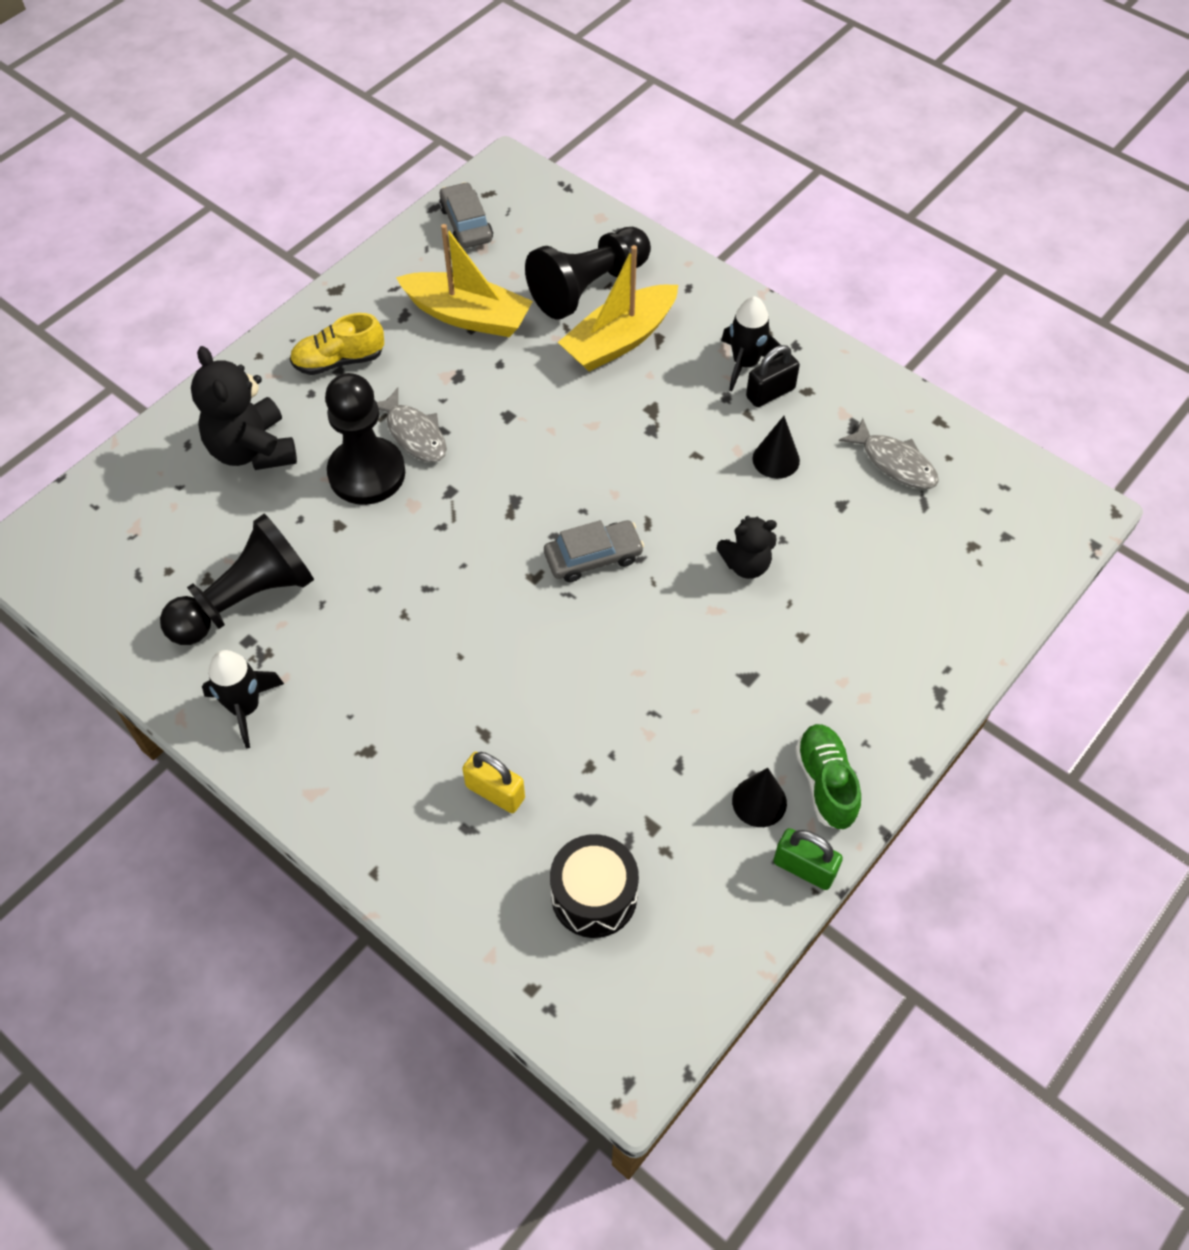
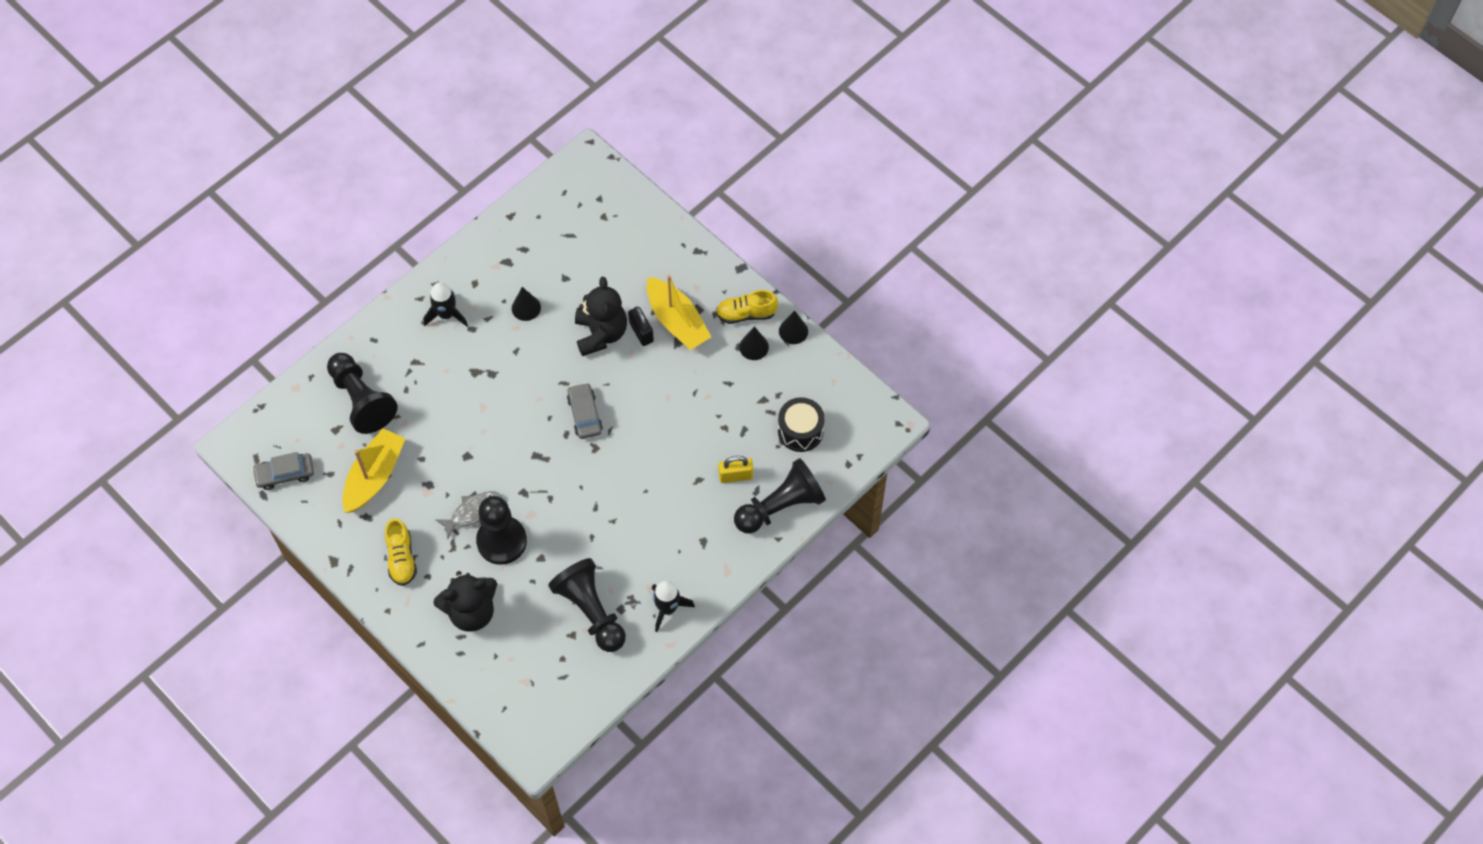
camera: 85 degrees left, 5 degrees up
(437, 872) = (780, 506): none -> black pawn
(495, 792) = (735, 476): yellow padlock -> yellow padlock turned 45 degrees clockwise
(620, 340) = (413, 385): yellow boat -> yellow boat (677, 321)
(746, 564) = (601, 334): black teddy bear -> black teddy bear, size x1.69
(770, 393) = (473, 304): black padlock -> black padlock (641, 332)
(804, 868) = (793, 331): green padlock -> black cone
(825, 783) = (746, 314): green shoe -> yellow shoe
(894, 462) = (538, 245): grey fish -> none

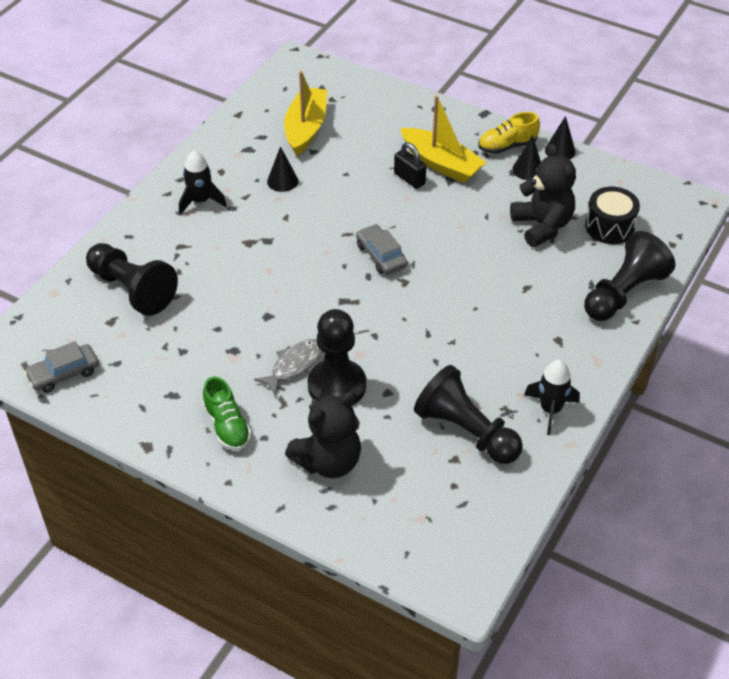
camera: 15 degrees left, 15 degrees down
(374, 476) = (169, 355): yellow boat -> yellow boat (306, 128)
(401, 558) = (227, 426): yellow shoe -> green shoe
(601, 334) = (369, 187): black teddy bear -> black teddy bear (542, 226)
(735, 476) = (563, 276): yellow padlock -> none

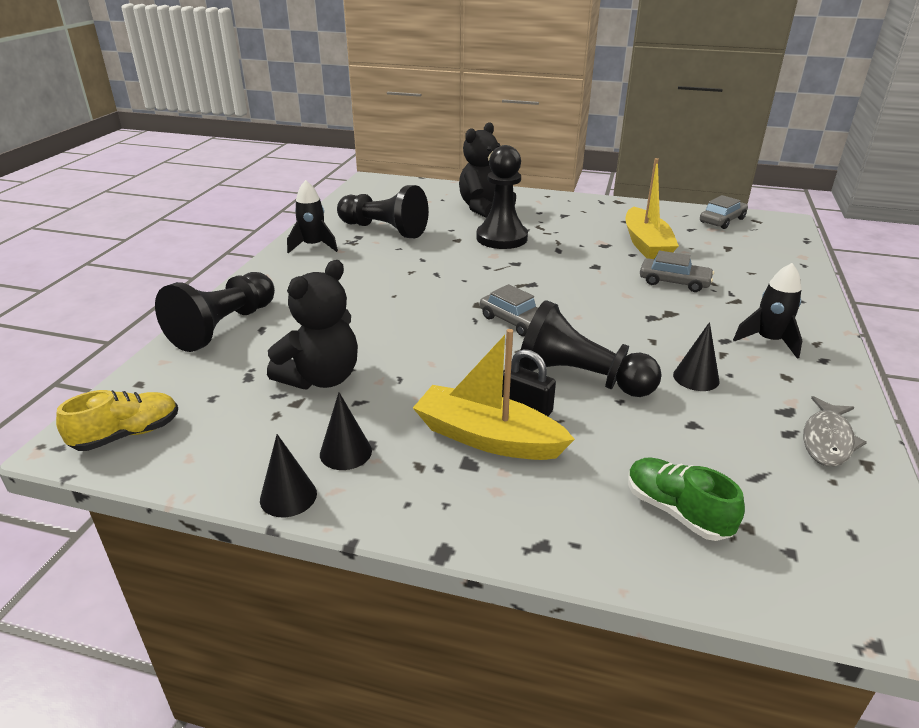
camera: 165 degrees right, 15 degrees down
(132, 290) = (738, 266): black pawn -> black pawn (580, 378)
(212, 279) = (674, 282): none -> grey car
(227, 426) = (570, 213): green shoe -> green shoe (676, 511)
(294, 365) = (545, 243): grey fish -> grey fish (827, 440)
(306, 128) = (737, 458): yellow boat -> yellow boat (646, 244)
(507, 146) = (385, 488): yellow shoe -> yellow shoe (127, 434)
(542, 226) = (321, 378): black teddy bear -> black teddy bear turned 105 degrees counterclockwise
(609, 227) = (224, 391): black drum -> none

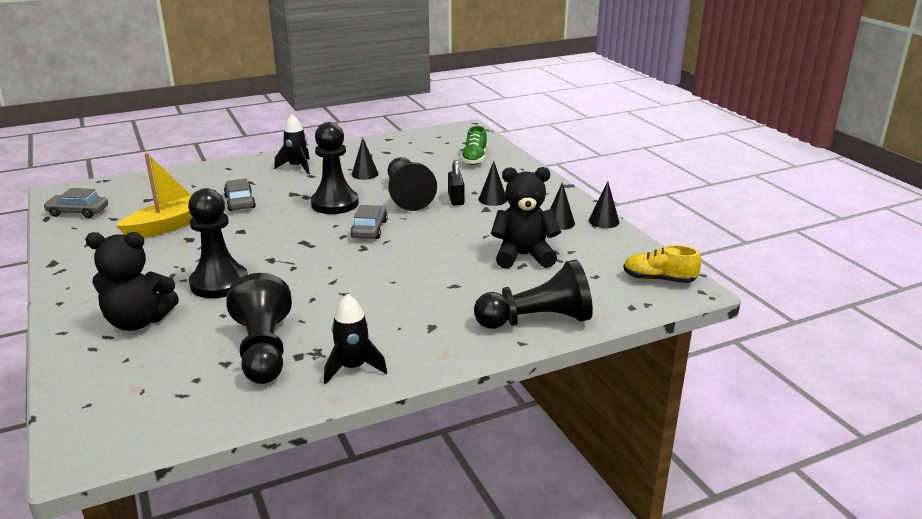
camera: 130 degrees left, 5 degrees down
(488, 438) = (492, 199): yellow boat -> black cone
(610, 326) = (335, 204): none -> black pawn
(827, 440) = (381, 146): grey fish -> none

